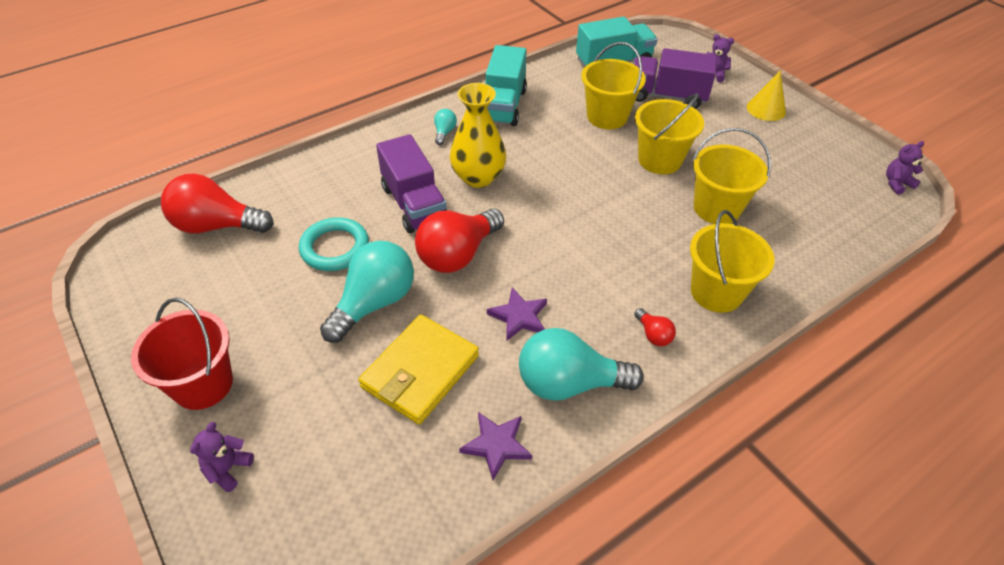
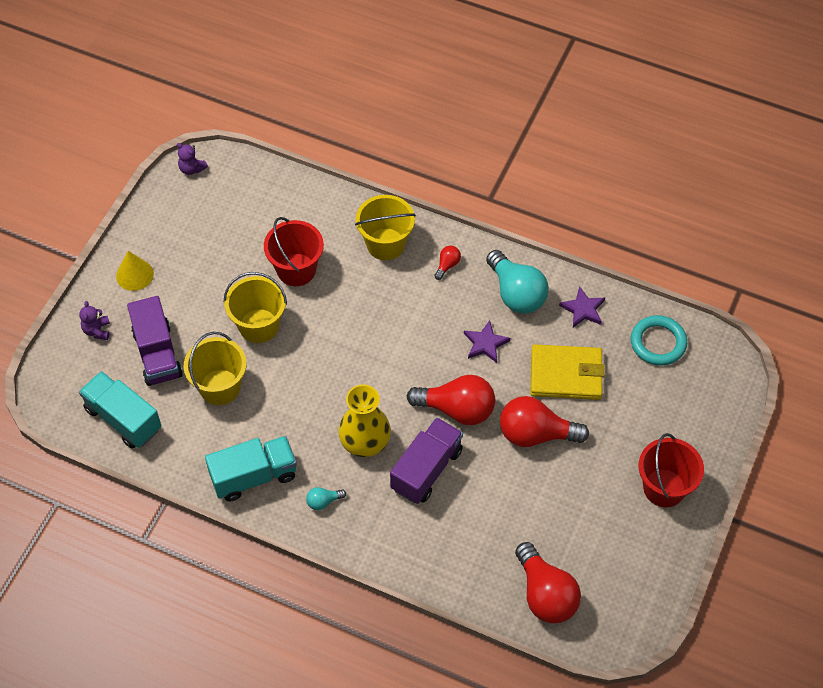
camera: 120 degrees left, 10 degrees up
(228, 469) = (697, 431): purple teddy bear -> none
(335, 248) = (507, 493): turquoise ring -> turquoise ring (658, 343)
(374, 303) = (535, 434): turquoise light bulb -> red light bulb
(716, 208) = (296, 270): yellow bucket -> red bucket

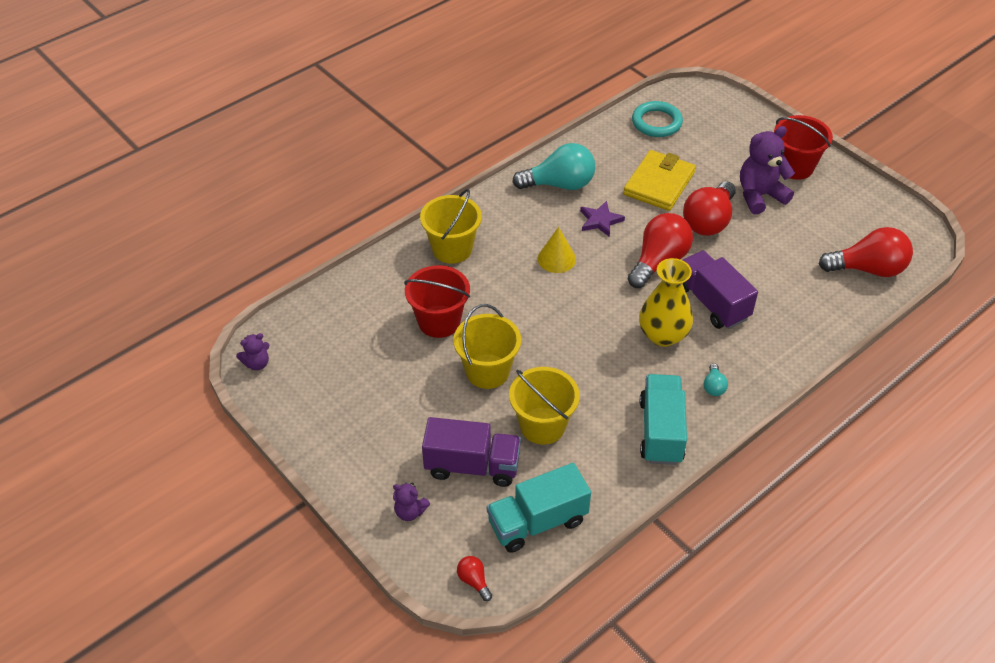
camera: 65 degrees left, 10 degrees down
(134, 275) = (359, 455): yellow cone -> yellow cone (556, 259)
(447, 265) = (502, 216): red light bulb -> red light bulb (474, 581)
(583, 309) = (600, 151): purple star -> none
(599, 468) = (760, 196): none -> purple teddy bear

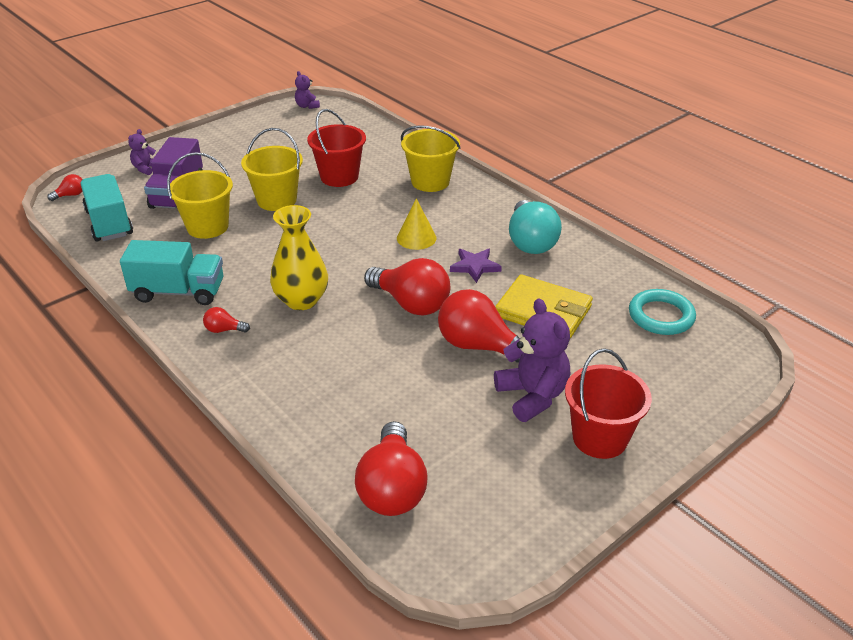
camera: 90 degrees right, 10 degrees down
(712, 302) = (344, 338): purple truck -> none
(713, 386) = (224, 330): turquoise light bulb -> red light bulb

